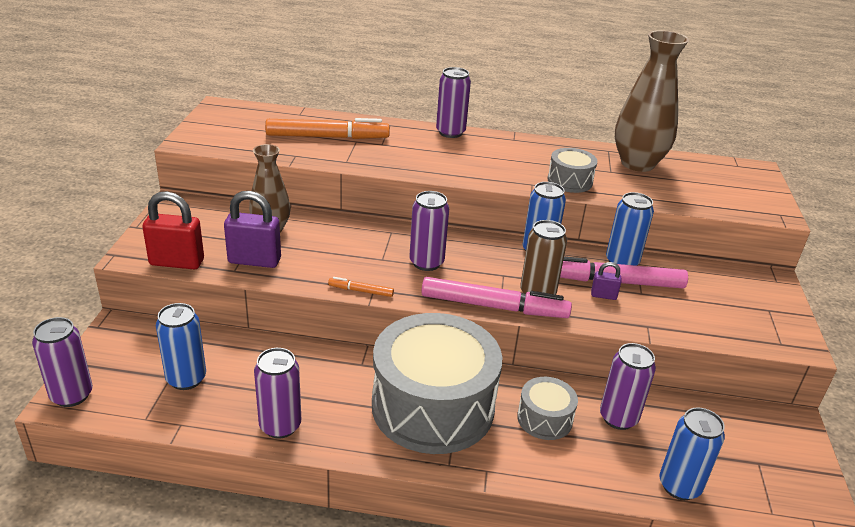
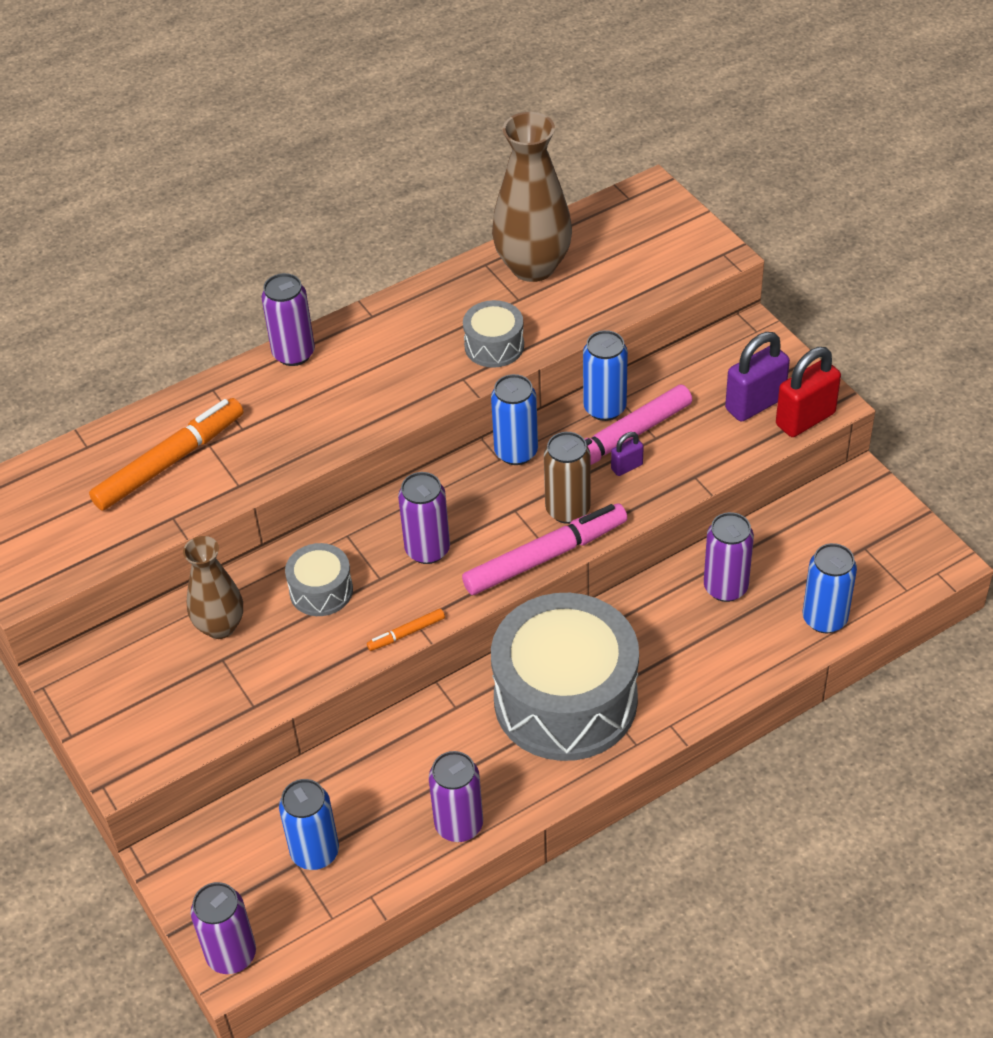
camera: 35 degrees left, 15 degrees up
(177, 262) = (182, 742): red padlock -> red padlock (805, 419)
(254, 260) = (258, 679): purple padlock -> purple padlock (755, 404)
(544, 419) = (668, 637): grey drum -> grey drum (321, 590)

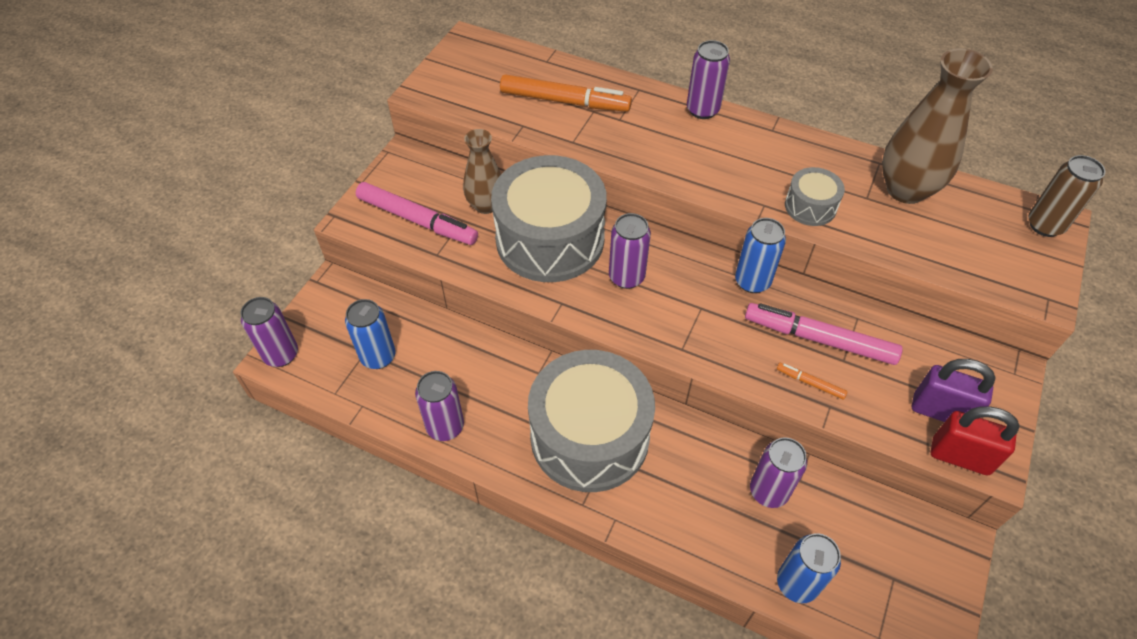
camera: 55 degrees right, 5 degrees up
(321, 590) = (550, 239): grey drum -> grey drum, size x2.23
(406, 633) = (548, 303): orange marker -> orange marker (810, 383)
(545, 556) = (675, 348): pink marker -> pink marker (417, 220)
(567, 510) = (728, 340): brown can -> brown can (1045, 225)
(604, 408) = (840, 313): blue can -> none
(627, 467) = (799, 356): purple padlock -> none

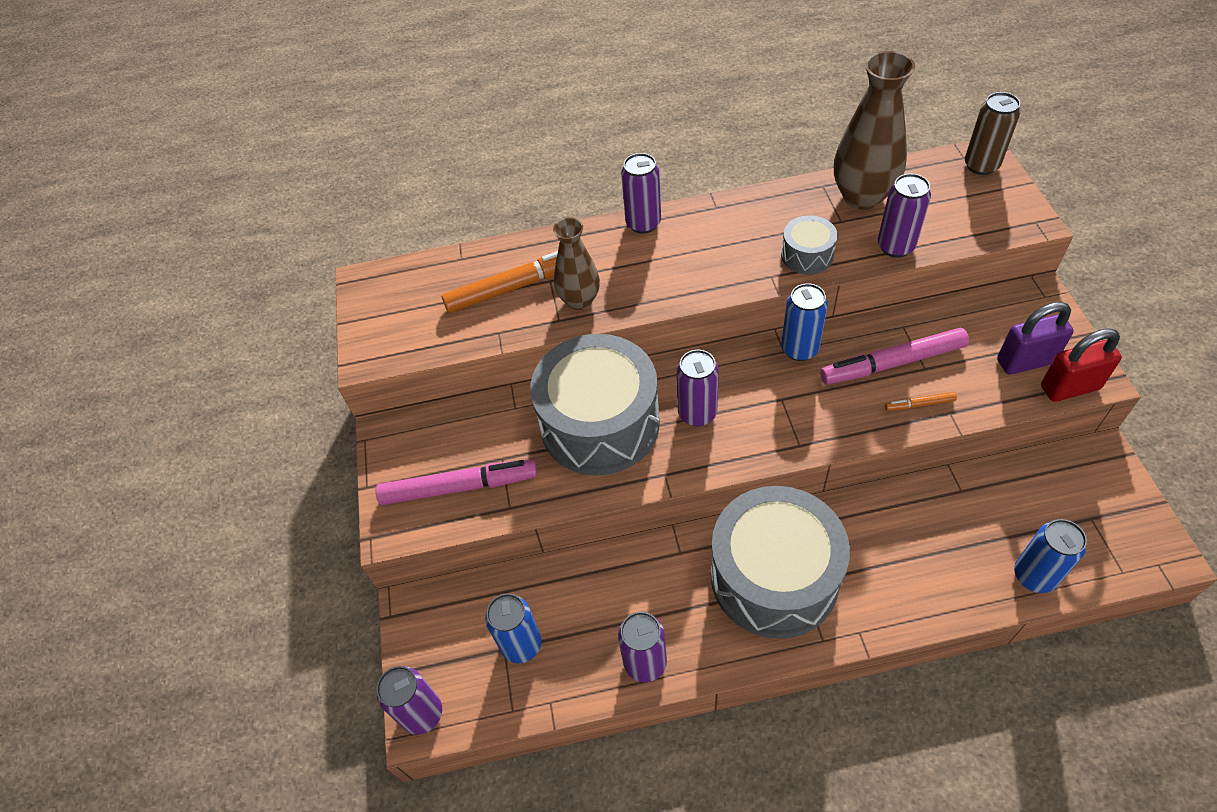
camera: 30 degrees left, 0 degrees up
(486, 205) = (511, 430): brown vase -> brown vase (579, 300)
(768, 491) = (948, 517): purple can -> purple can (895, 246)

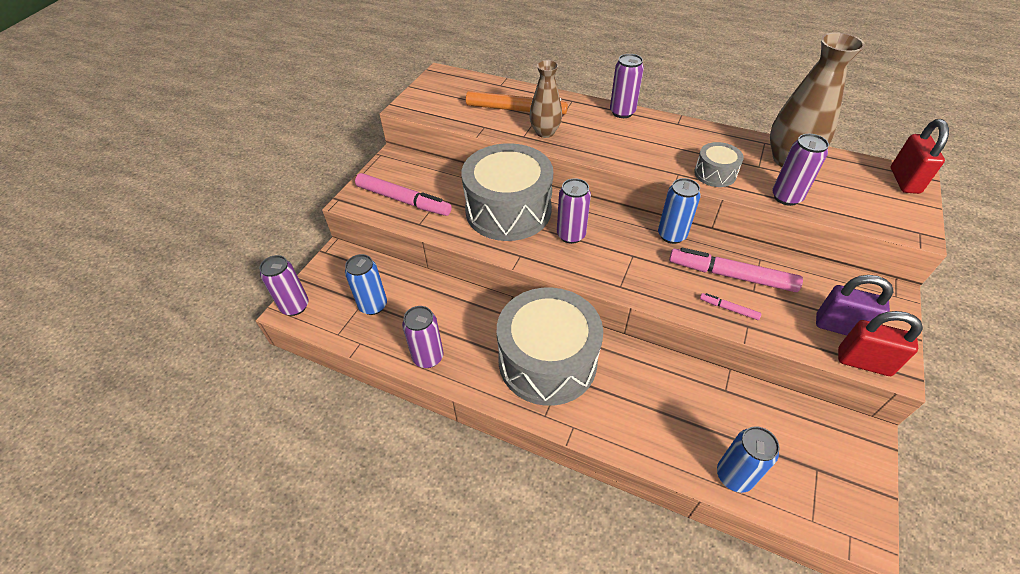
camera: 30 degrees right, 5 degrees down
(919, 404) = (728, 309): orange marker -> pink marker
(981, 165) = (904, 181): brown can -> red padlock

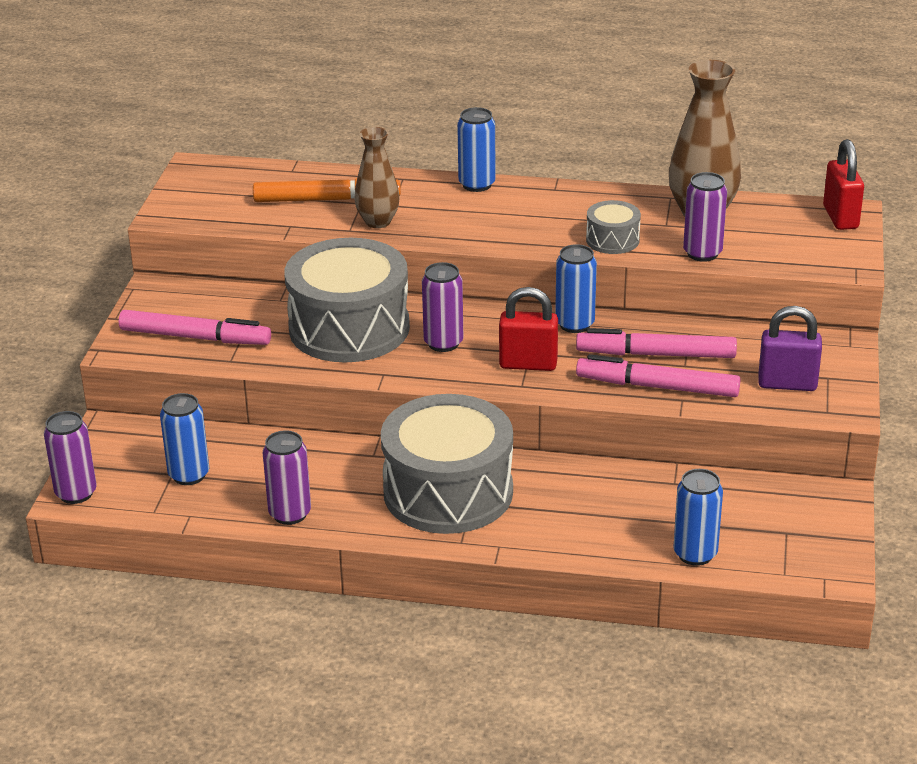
camera: 15 degrees left, 15 degrees down
(622, 112) = (477, 184): purple can -> blue can
(728, 309) = (657, 387): pink marker -> pink marker, size x2.22
(863, 362) = (814, 411): red padlock -> red padlock (528, 364)

